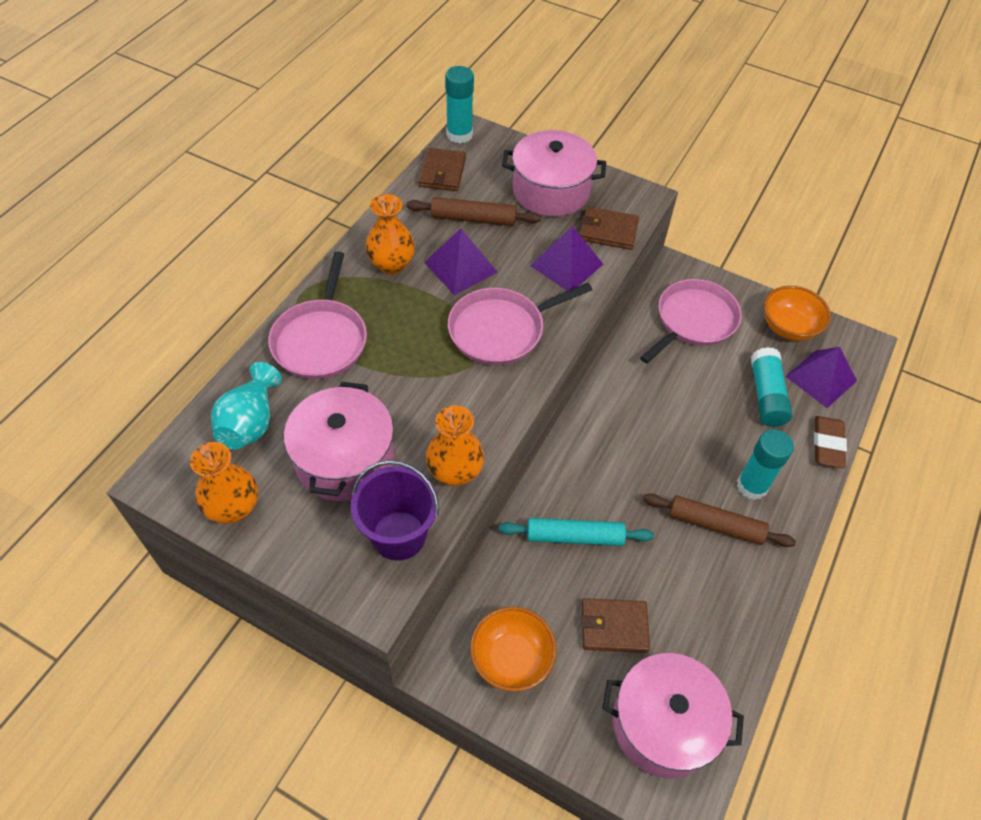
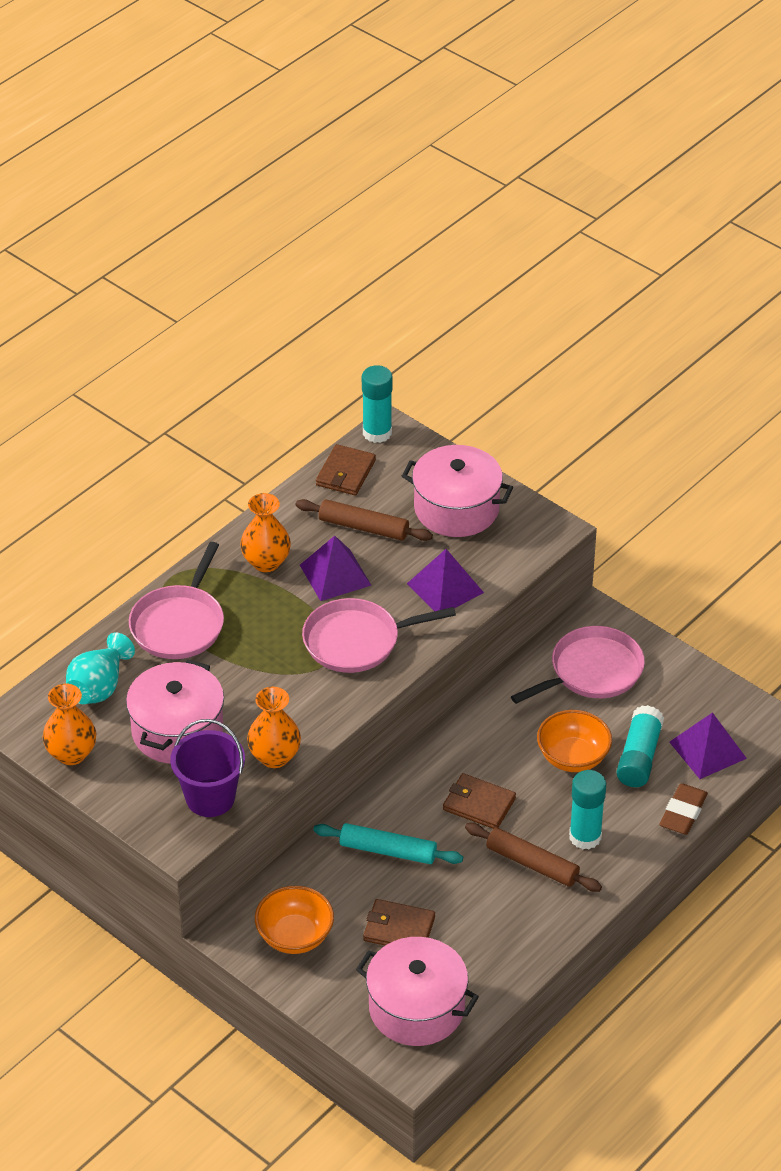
camera: 15 degrees right, 10 degrees down
(608, 231) = (502, 559): brown wallet -> brown wallet (479, 804)
(788, 327) = (696, 694): orange bowl -> orange bowl (573, 757)

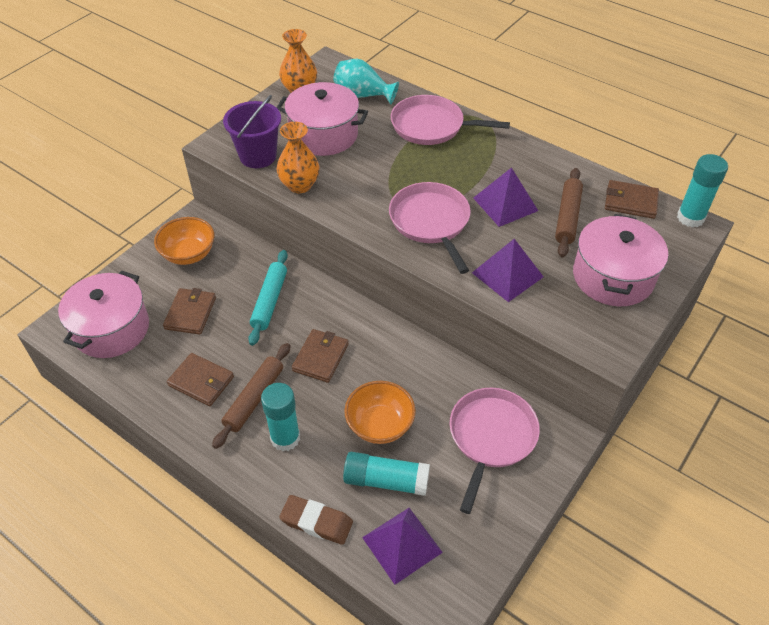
camera: 85 degrees right, 5 degrees up
(266, 562) = (509, 164): orange vase -> none
(504, 913) = (201, 381): none -> brown wallet
(592, 671) = (491, 437): pink pan -> pink pan turned 120 degrees counterclockwise

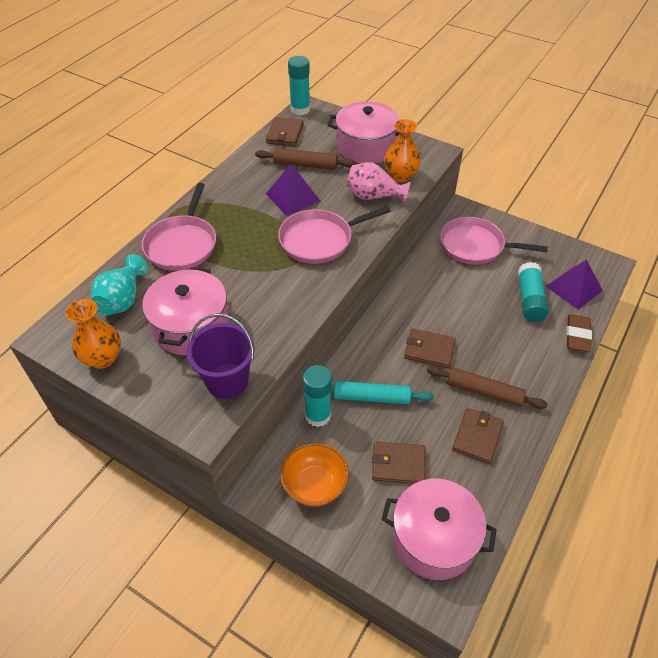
camera: 95 degrees left, 0 degrees up
(285, 438) = (515, 364): turquoise glue stick -> turquoise glue stick (318, 415)
(299, 185) = (275, 337): orange vase -> orange vase (400, 176)
(380, 425) = (484, 306): orange bowl -> none
(507, 274) = (373, 196): purple pyramid -> pink vase

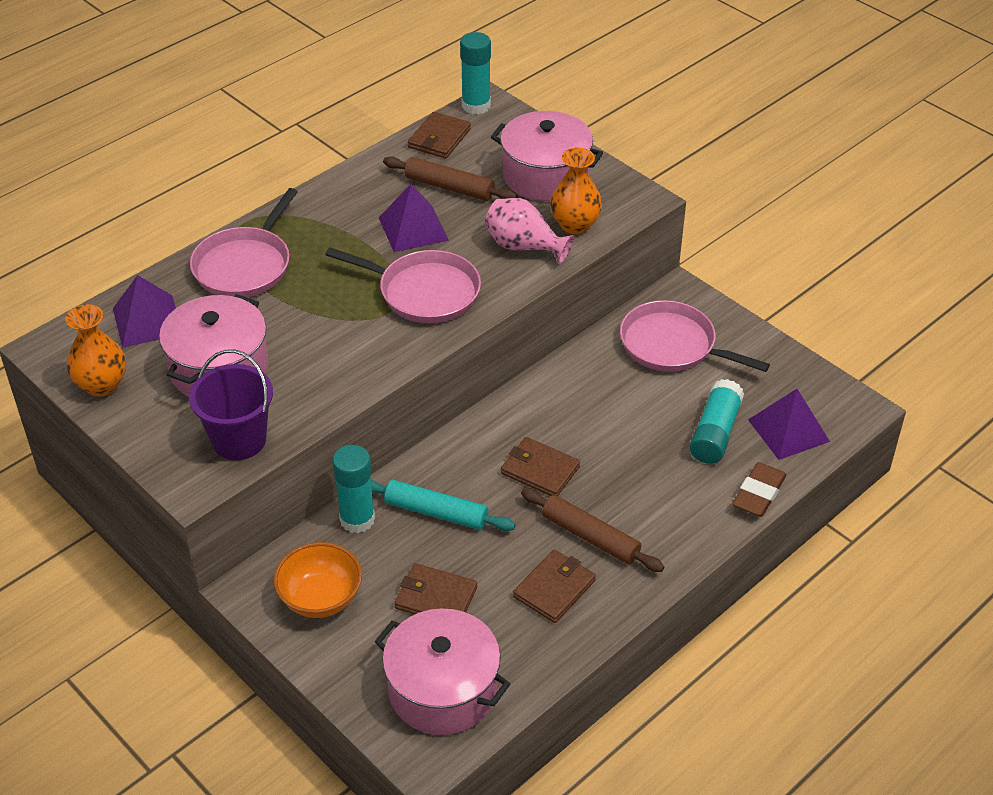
camera: 15 degrees right, 5 degrees down
(123, 300) = (147, 321): turquoise vase -> purple pyramid
(319, 240) = (424, 292): pink pan -> pink pan turned 150 degrees counterclockwise

